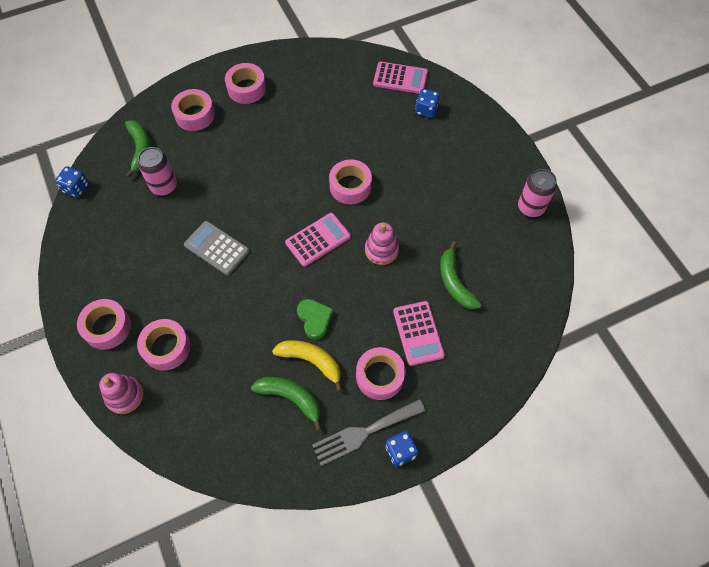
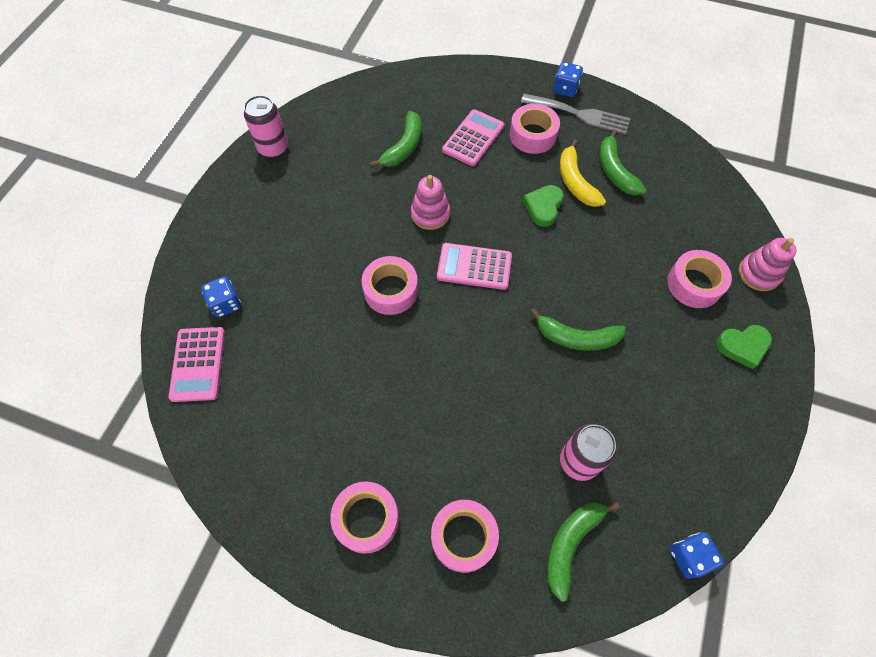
camera: 135 degrees left, 0 degrees up
(107, 327) = (742, 346): pink tape -> green heart
(217, 248) = (577, 338): grey calculator -> green banana
(400, 78) = (198, 364): pink calculator -> pink calculator turned 150 degrees counterclockwise

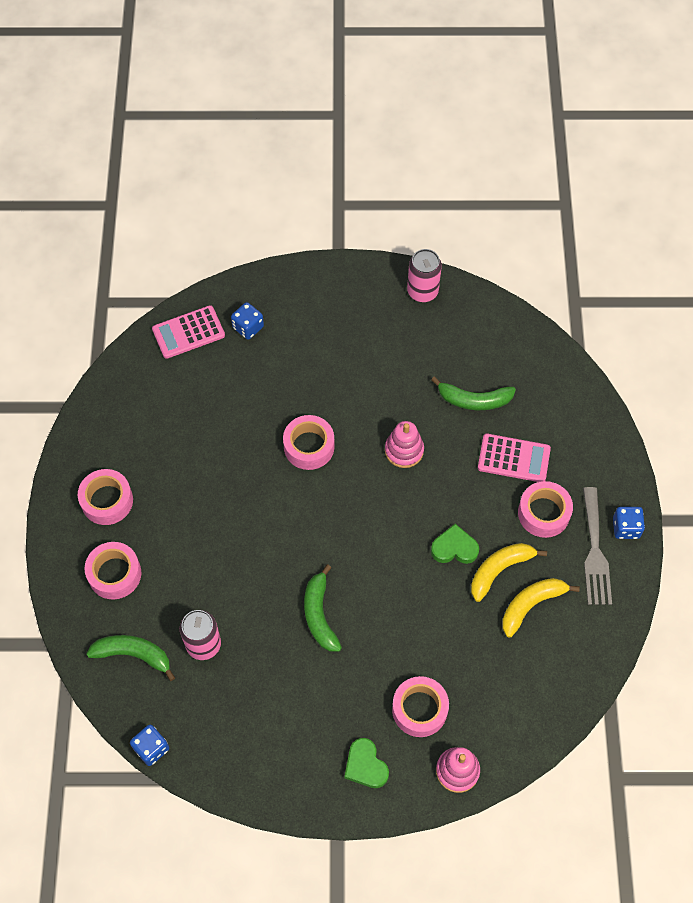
camera: 70 degrees right, 0 degrees up
(474, 267) = (360, 506): pink calculator -> none
(615, 171) = (531, 605): green banana -> yellow banana

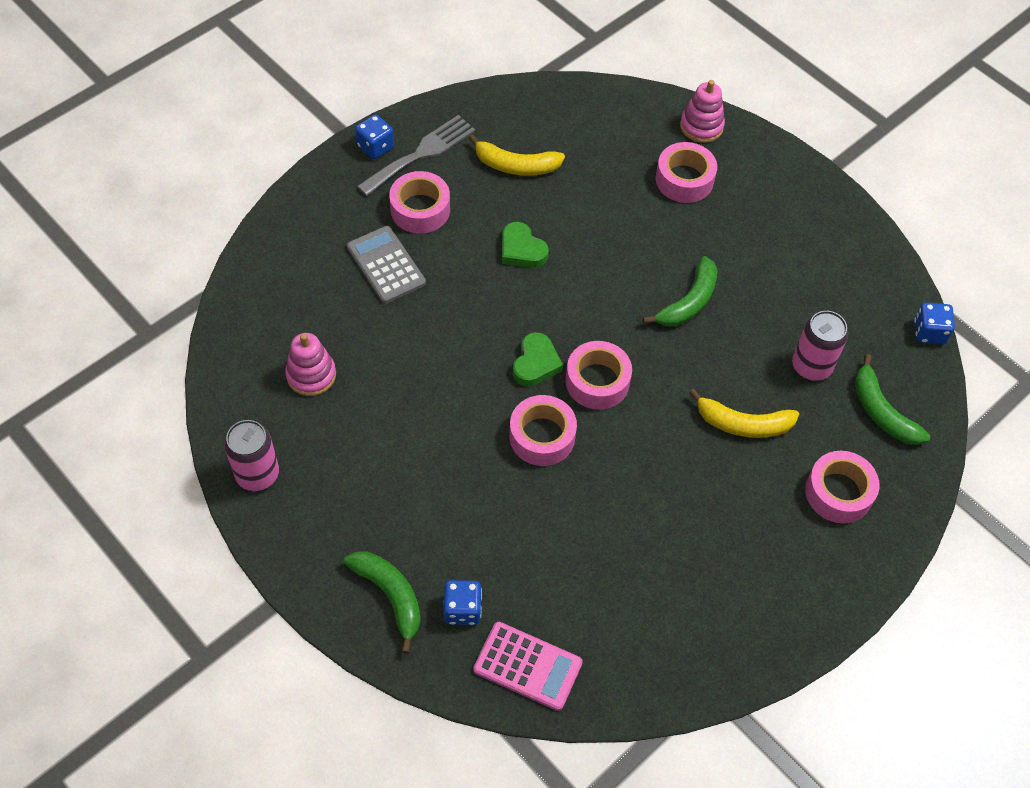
camera: 135 degrees left, 5 degrees down
(107, 501) = (784, 567): pink tape -> pink tape (597, 381)
(365, 766) = (766, 183): green heart -> green heart (536, 363)
(404, 450) = (465, 355): pink stacking toy -> pink stacking toy (311, 375)
(474, 400) = (352, 337): green banana -> green banana (390, 596)
(499, 570) = (507, 206): yellow banana -> yellow banana (743, 424)
(513, 458) = (386, 265): pink calculator -> grey calculator

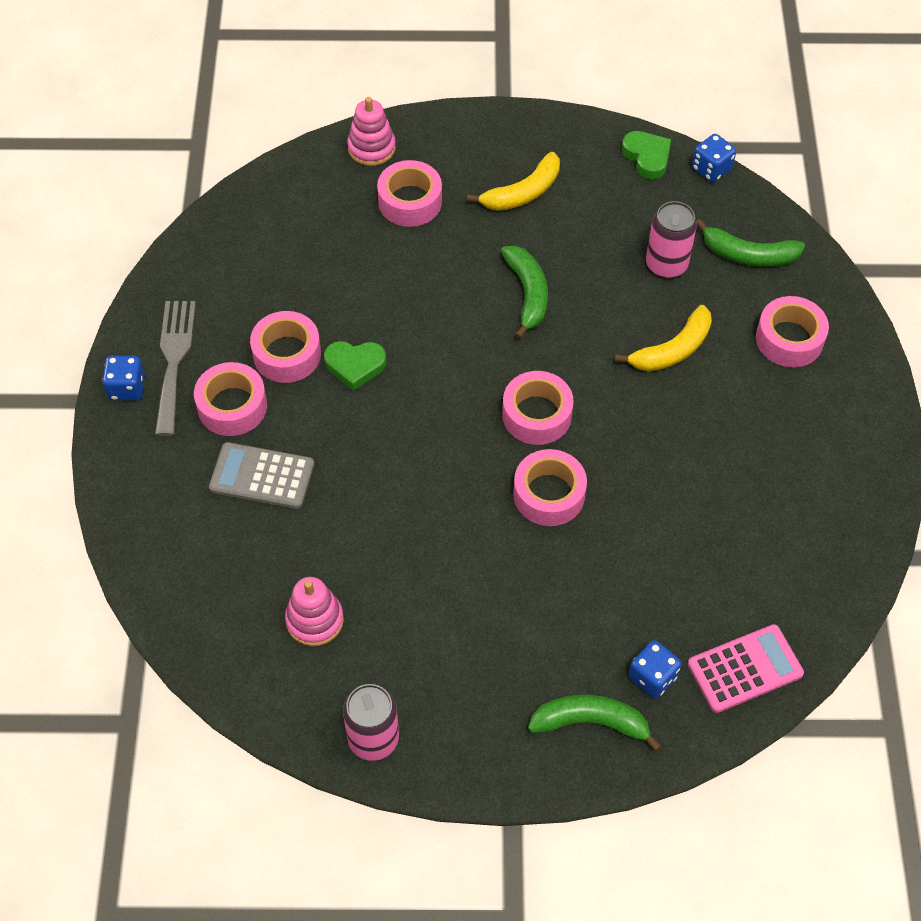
camera: 45 degrees left, 0 degrees up
(490, 207) = (287, 354): none -> pink tape
(516, 166) = (265, 302): yellow banana -> yellow banana (523, 193)
(536, 363) = (476, 444): green heart -> green heart (647, 157)

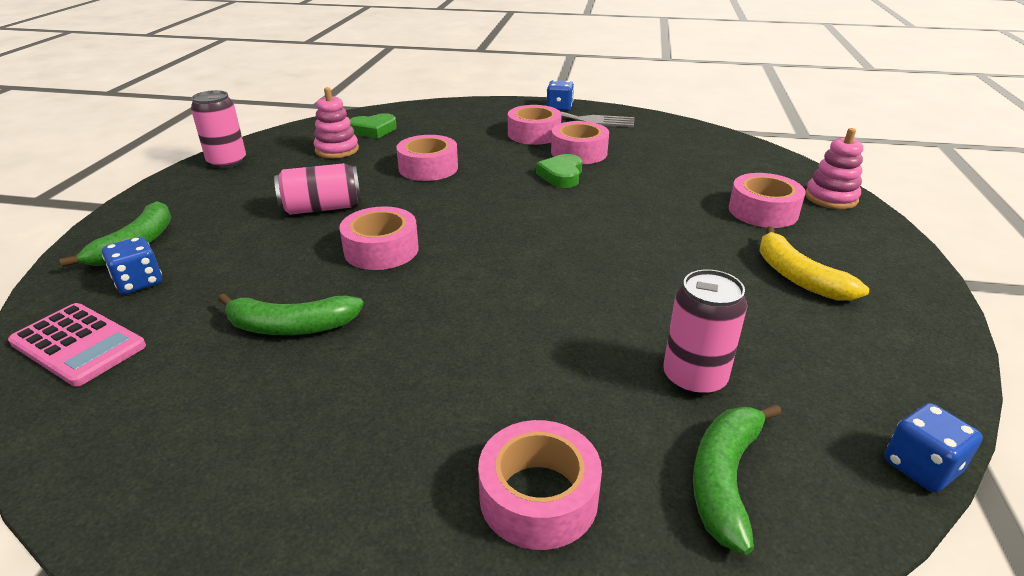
camera: 100 degrees right, 25 degrees down
(262, 476) = (467, 140): grey calculator -> none
(477, 576) = (322, 208): none -> pink can
(527, 294) = (640, 264): green banana -> green banana (291, 327)
(537, 415) = (478, 253): pink tape -> pink tape (428, 168)
(647, 157) = (913, 392): green heart -> green heart (373, 130)
(672, 350) = (542, 360): yellow banana -> none
(745, 669) = (78, 344): pink calculator -> pink calculator turned 45 degrees counterclockwise

